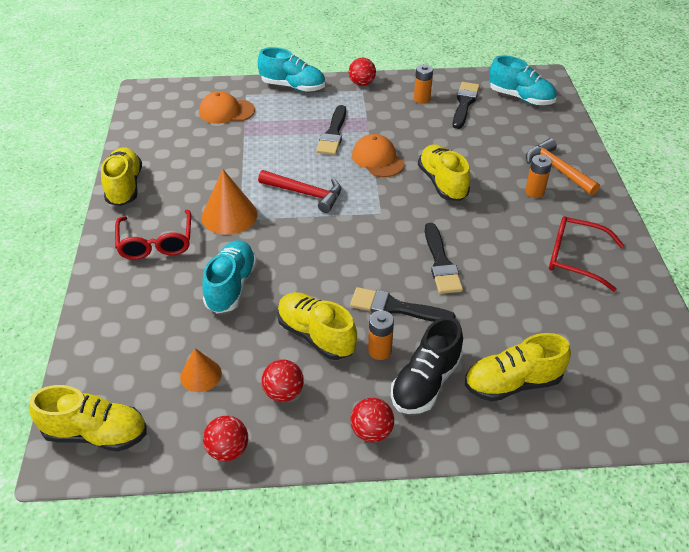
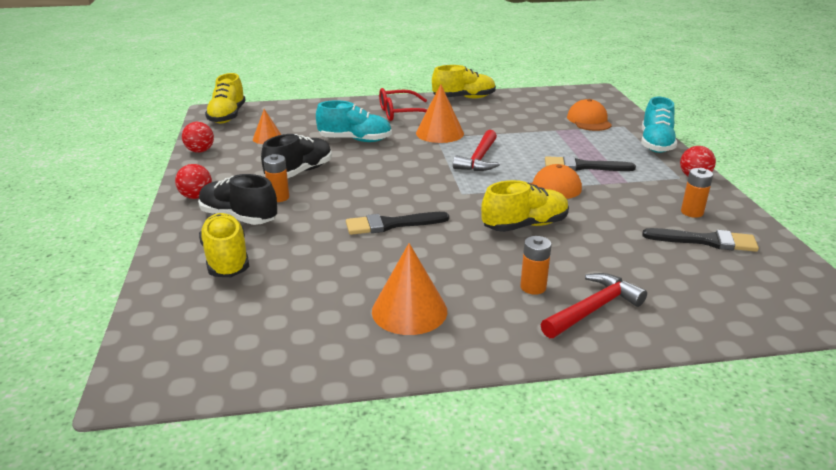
camera: 85 degrees right, 15 degrees down
(283, 392) = (244, 164): red ball -> none
(316, 335) = (299, 172): yellow shoe -> black shoe
(395, 308) = (329, 203): black brush -> none
(521, 98) = (760, 286): turquoise shoe -> none
(557, 169) = (593, 309): orange hammer -> red hammer
(575, 258) = (409, 310): red glasses -> orange cone

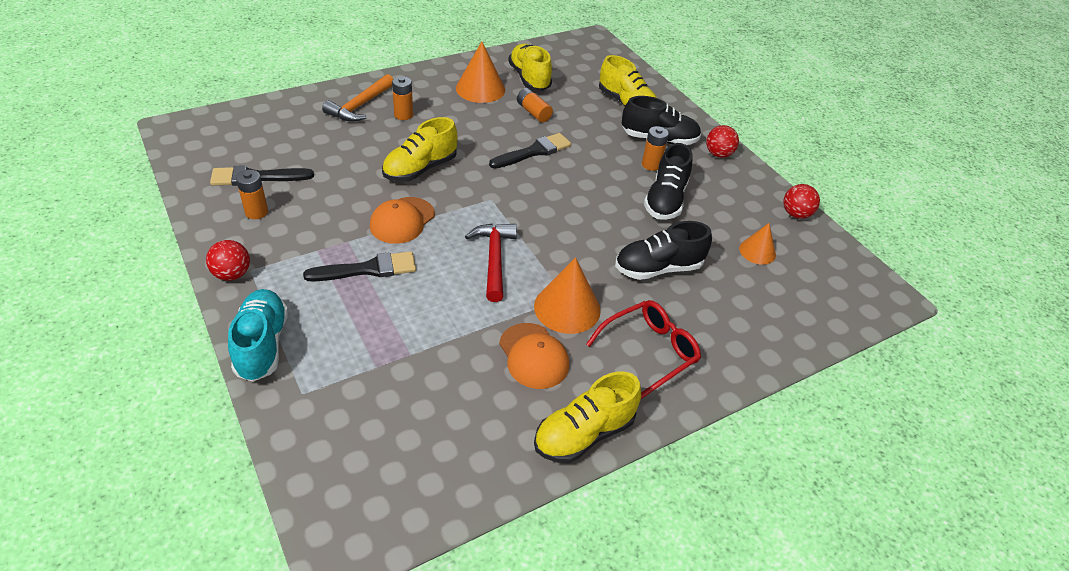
camera: 155 degrees right, 15 degrees up
(227, 116) = (857, 289): yellow shoe -> yellow shoe (529, 78)
(355, 140) = (658, 268): turquoise shoe -> black shoe
(358, 266) = (533, 112): none -> orange battery
(589, 120) = (359, 398): orange cap -> orange cap (533, 356)
(593, 309) = (360, 106): red hammer -> orange hammer

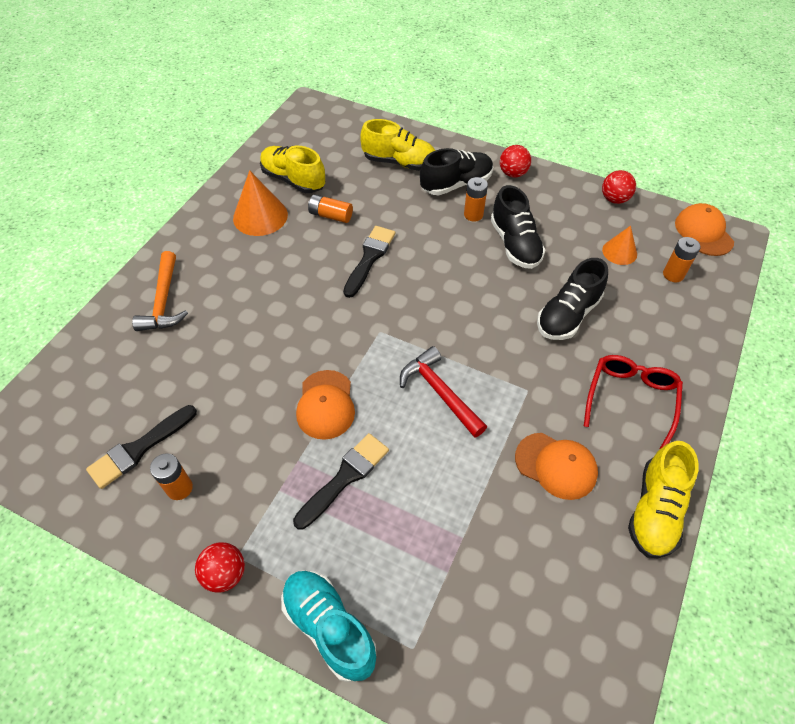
camera: 30 degrees left, 10 degrees up
(403, 115) = (216, 287): orange battery -> orange battery (673, 274)
(420, 169) = (289, 338): yellow shoe -> none
(567, 308) = (538, 400): orange cone -> none
(861, 279) = (703, 232): none -> orange cap

